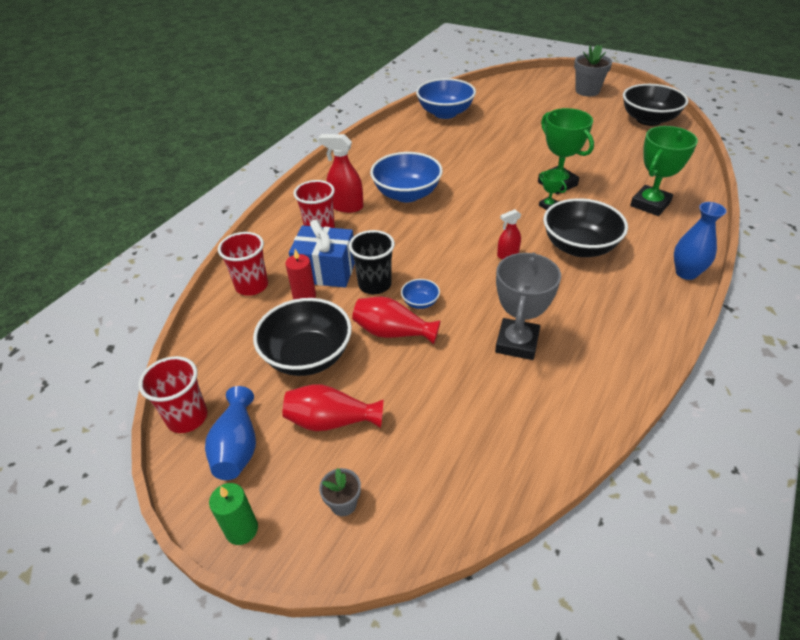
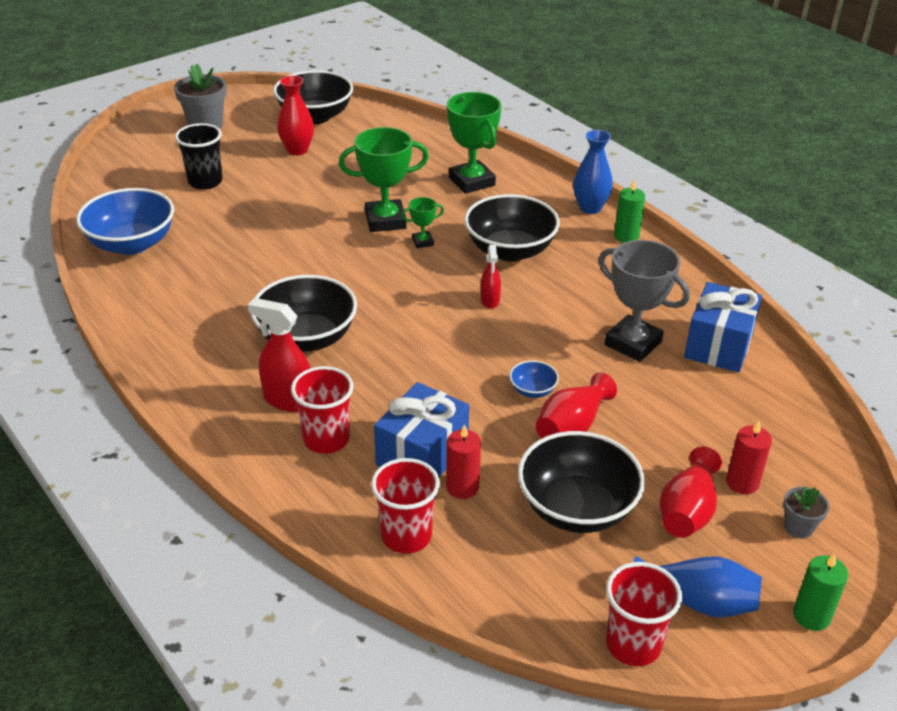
camera: 70 degrees left, 5 degrees down
(346, 206) = (288, 400): red spray bottle -> red spray bottle turned 75 degrees clockwise
(375, 285) = (478, 418): black cup -> black cup (205, 182)
(381, 452) = (742, 482): none -> red candle
(407, 194) = (306, 338): blue bowl -> black bowl
(557, 400) = (718, 345): none -> blue gift
(599, 127) = (297, 150): none -> red vase
(667, 304) = (626, 236): none -> green candle

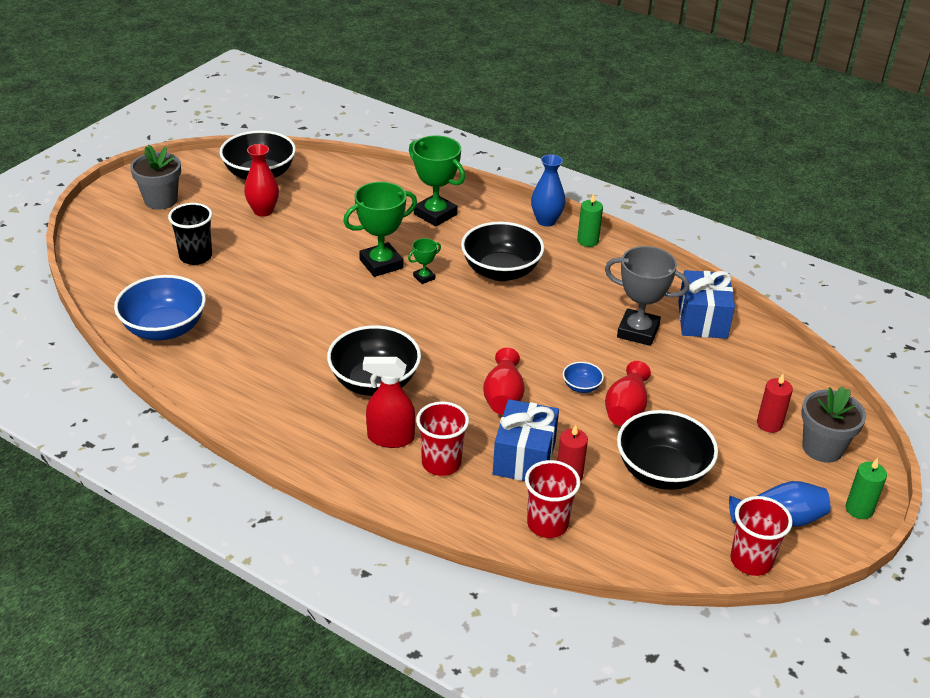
camera: 20 degrees left, 0 degrees up
(490, 300) = (508, 318): red spray bottle -> none
(687, 511) = (741, 455): red vase -> red vase (503, 397)
(798, 527) = (822, 448): grey flower pot -> grey flower pot, size x1.83

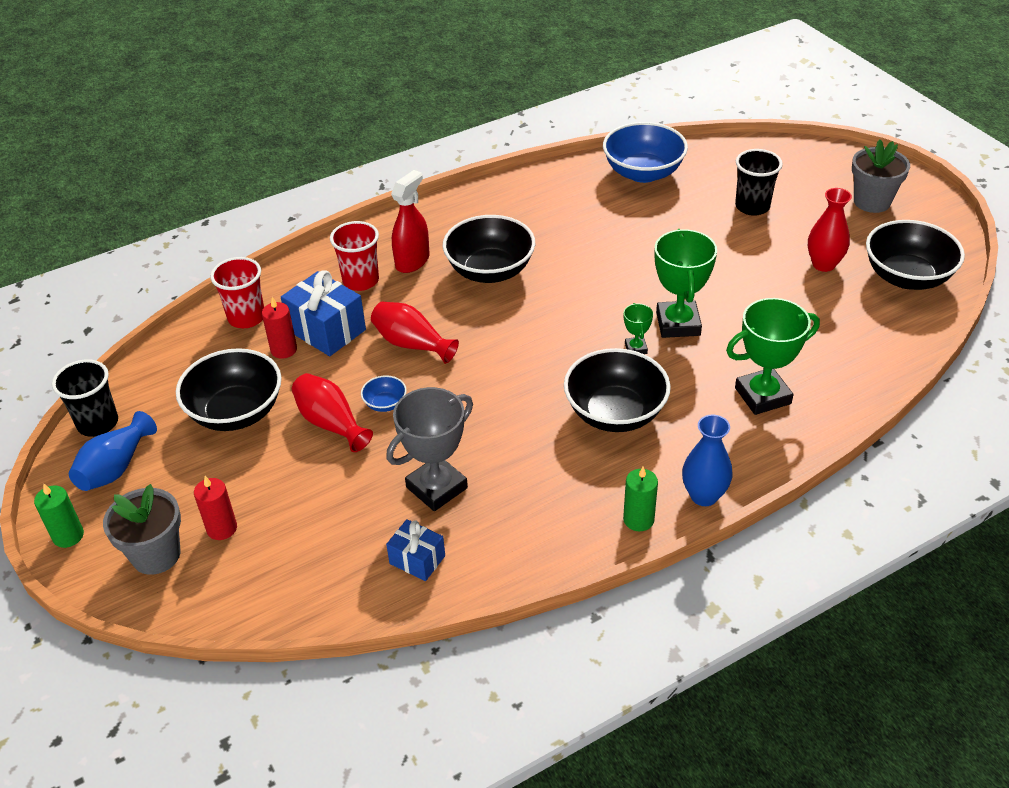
camera: 120 degrees right, 5 degrees up
(702, 320) = (417, 559): blue gift -> blue gift, size x0.59
(751, 561) = (98, 423): red cup -> black cup

